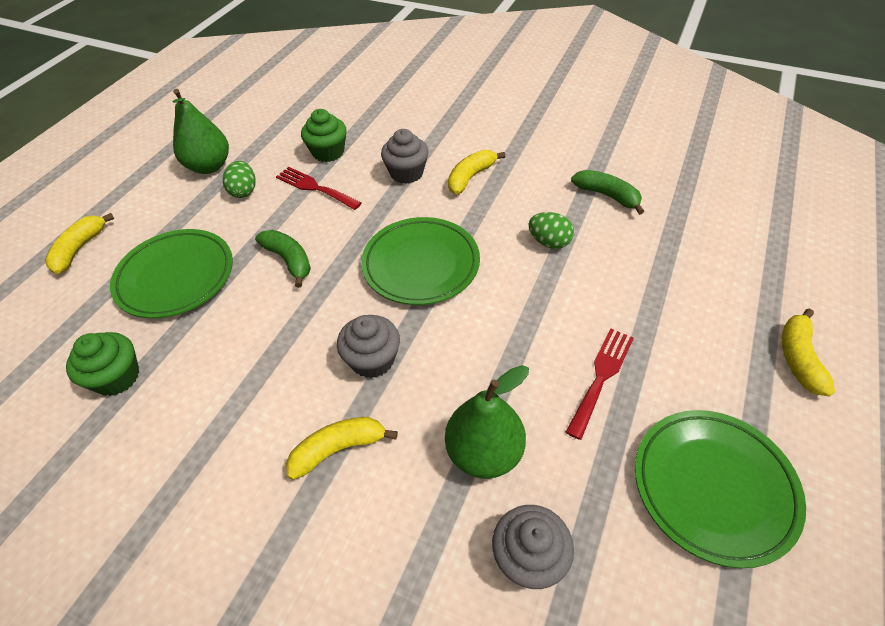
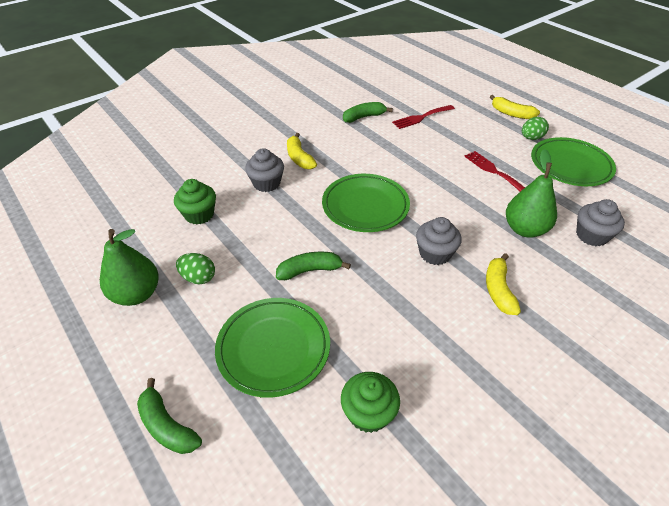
camera: 65 degrees left, 5 degrees down
(80, 249) = (167, 426): yellow banana -> green banana
(315, 188) = (236, 234): red fork -> red fork (421, 117)
(549, 242) = (385, 150): green egg -> green egg (531, 138)

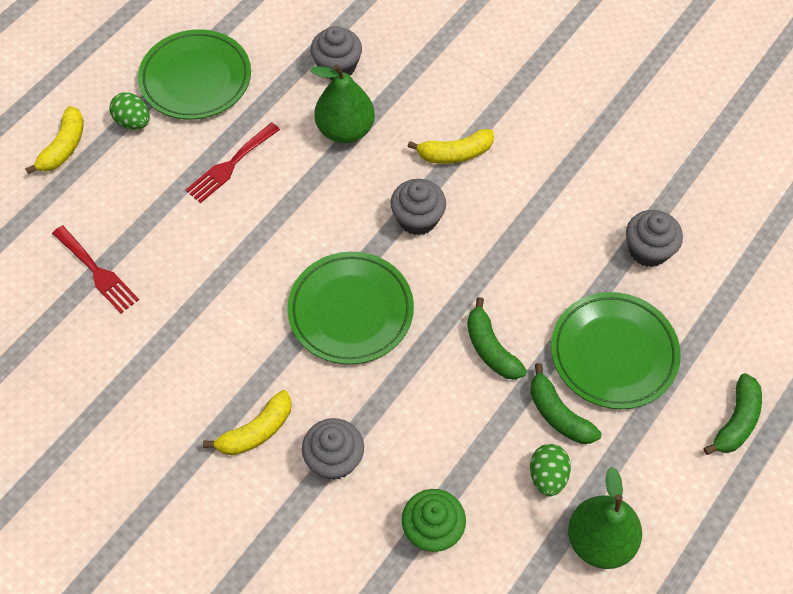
camera: 105 degrees left, 15 degrees up
(364, 117) = (111, 360): green banana -> green banana (558, 414)
(368, 413) = (648, 250): green cupcake -> grey cupcake

